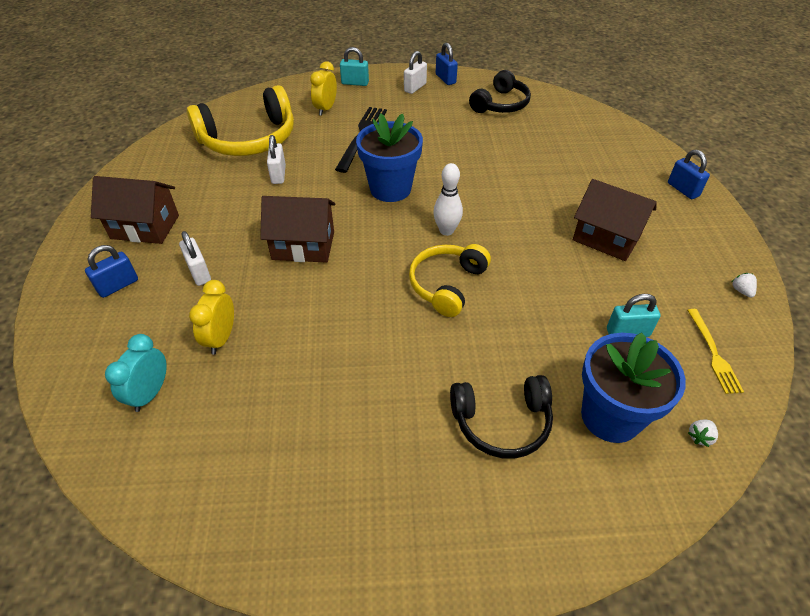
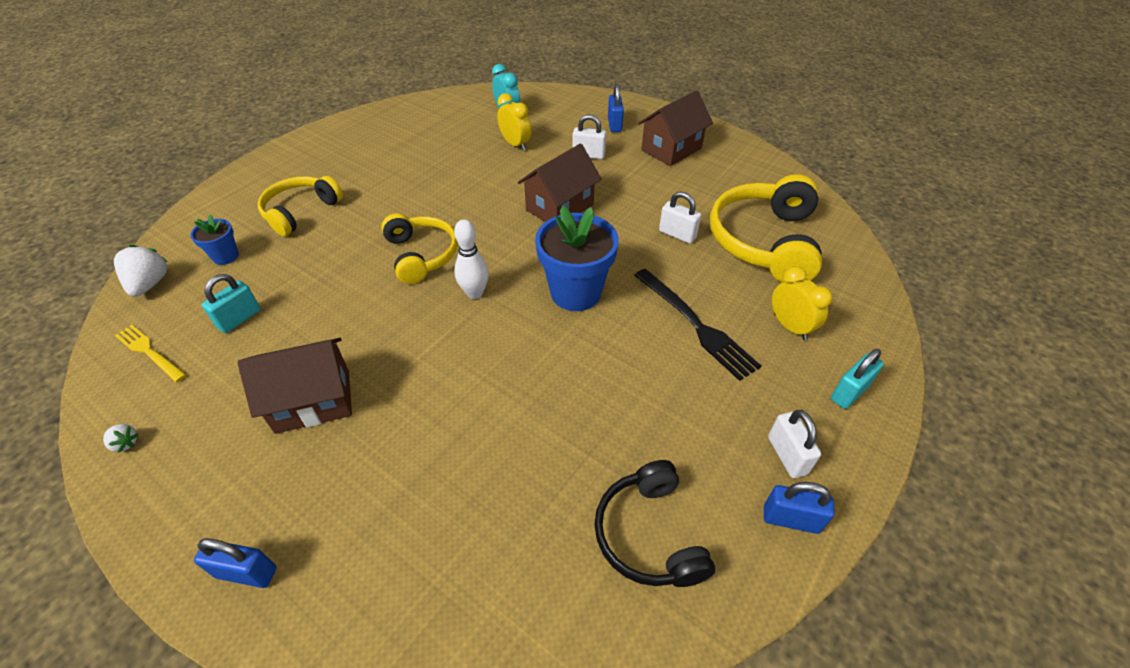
camera: 130 degrees right, 0 degrees up
(502, 422) = (300, 211): black headphones -> yellow headphones
(610, 416) = (226, 256): blue flower pot -> blue flower pot, size x0.51
(699, 437) = (150, 284): white strawberry -> white strawberry, size x1.96

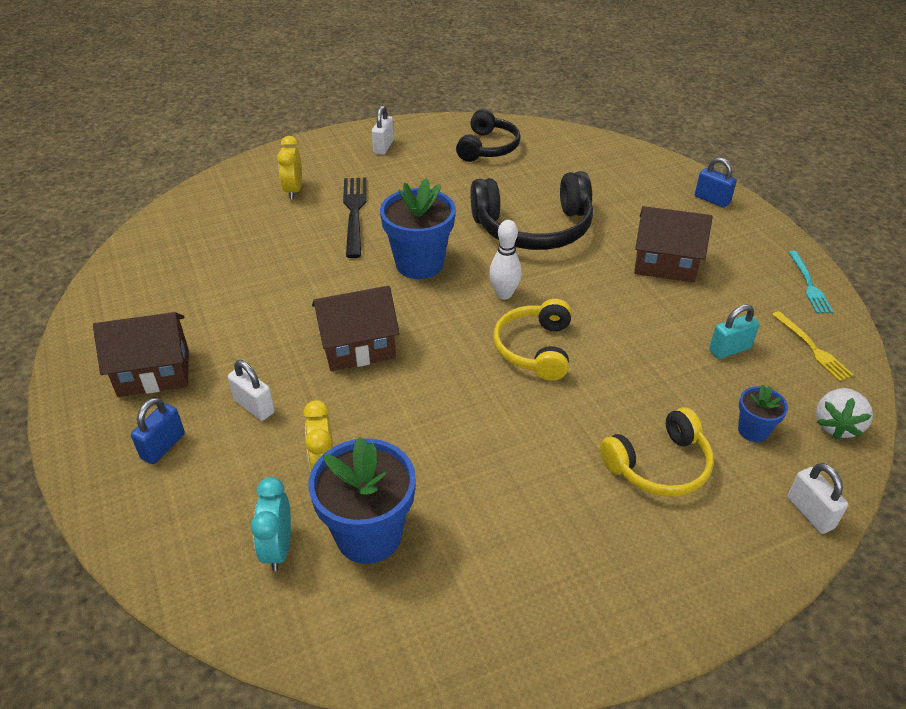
camera: 150 degrees left, 5 degrees down
(125, 443) = (809, 284): white strawberry -> turquoise fork
(466, 130) = (369, 535): none -> blue flower pot
(489, 390) = (533, 228): none -> black headphones
(677, 234) = (282, 277): white padlock -> white padlock (810, 513)
(764, 241) = (221, 244): yellow headphones -> none
(790, 519) = (412, 131): blue padlock -> none
(849, 392) = (311, 154): turquoise padlock -> none

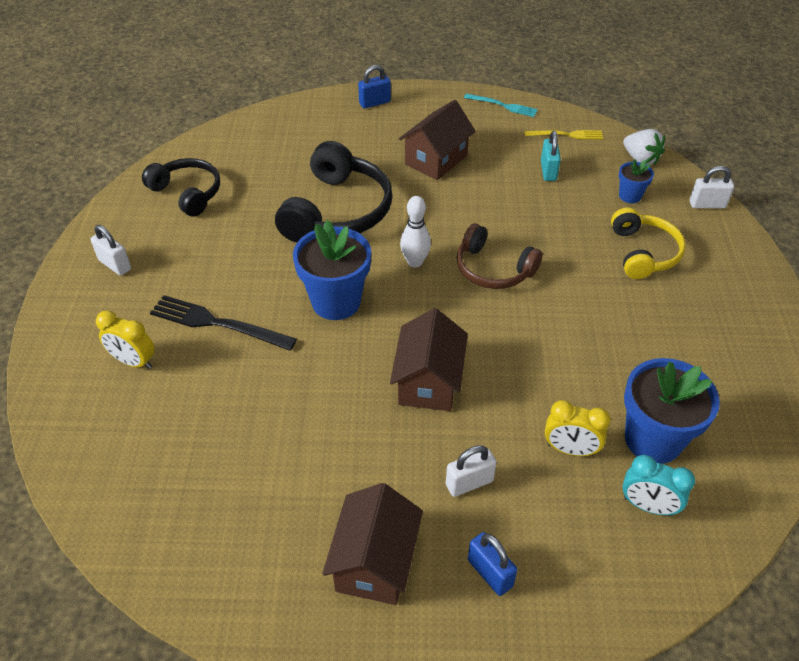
camera: 65 degrees left, 5 degrees up
(534, 349) = (493, 269): yellow headphones -> brown headphones

